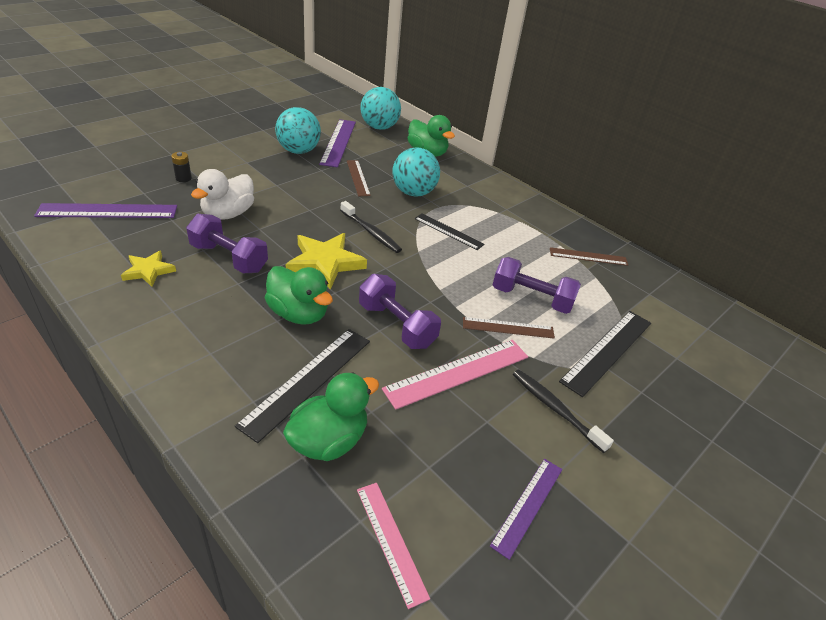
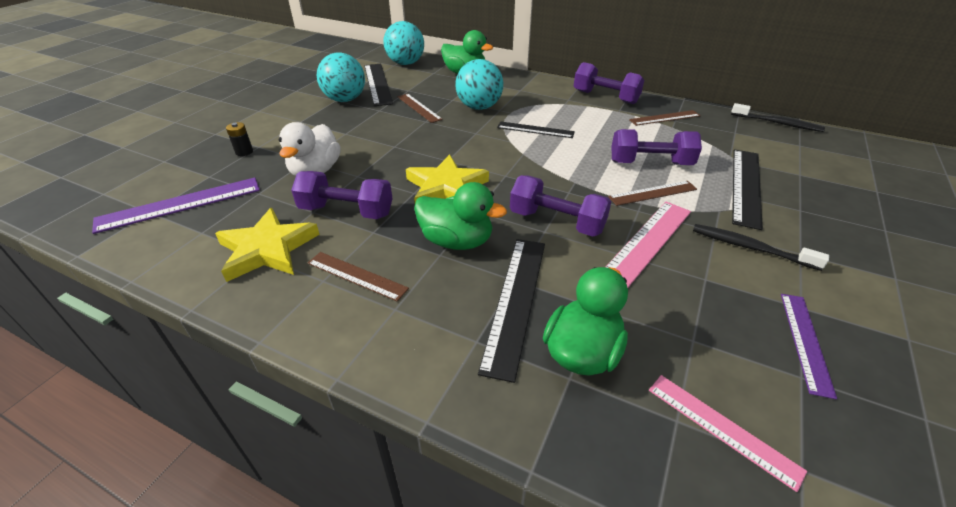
camera: 15 degrees left, 0 degrees up
(148, 271) = (267, 249): yellow star -> yellow star, size x1.69
(200, 316) = (356, 276): none -> brown ruler
(338, 142) = (377, 84): purple ruler -> black ruler
(371, 232) = (467, 149): black toothbrush -> black toothbrush (777, 123)
(546, 217) = (605, 97): none -> purple dumbbell

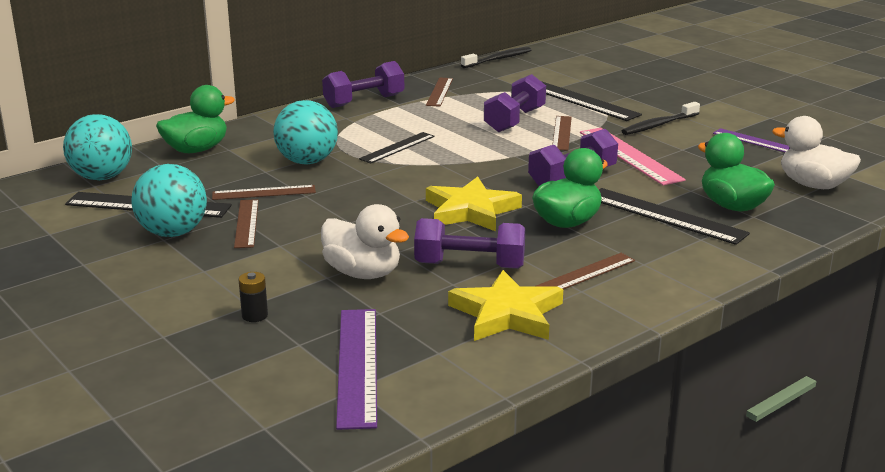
camera: 65 degrees left, 15 degrees down
(346, 211) = (470, 265): purple dumbbell -> purple dumbbell turned 60 degrees clockwise
(370, 115) = (247, 223): none -> brown ruler
(722, 428) = (813, 185): pink ruler -> white duck

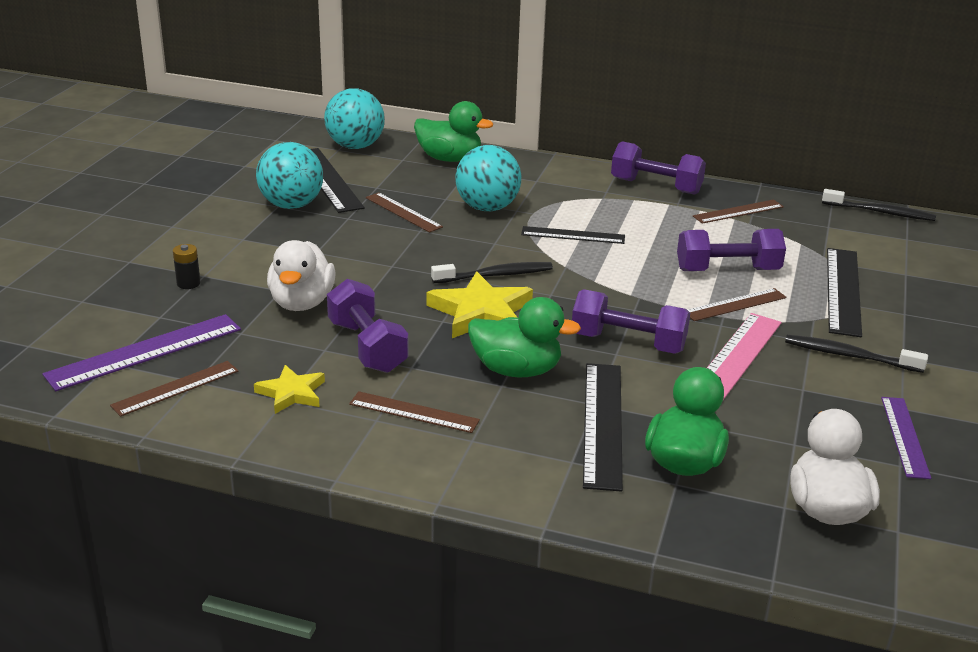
camera: 55 degrees right, 5 degrees up
(247, 223) = (339, 225): brown ruler -> brown ruler (176, 388)
(420, 190) = (495, 275): none -> black toothbrush
(506, 314) = (291, 393): yellow star -> yellow star, size x0.59

